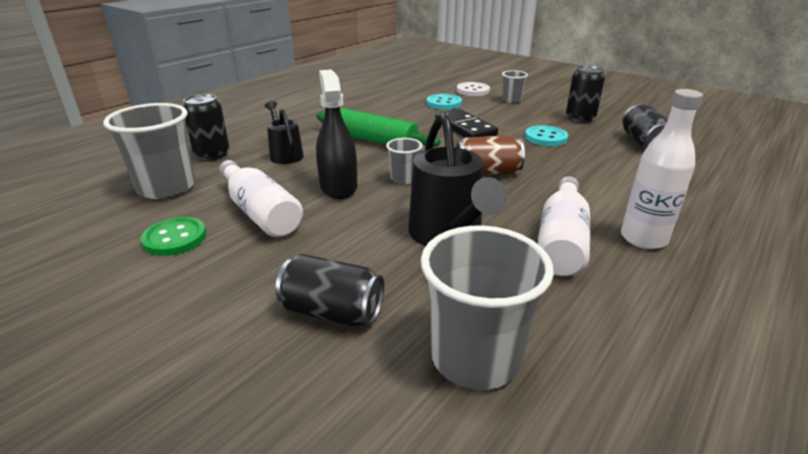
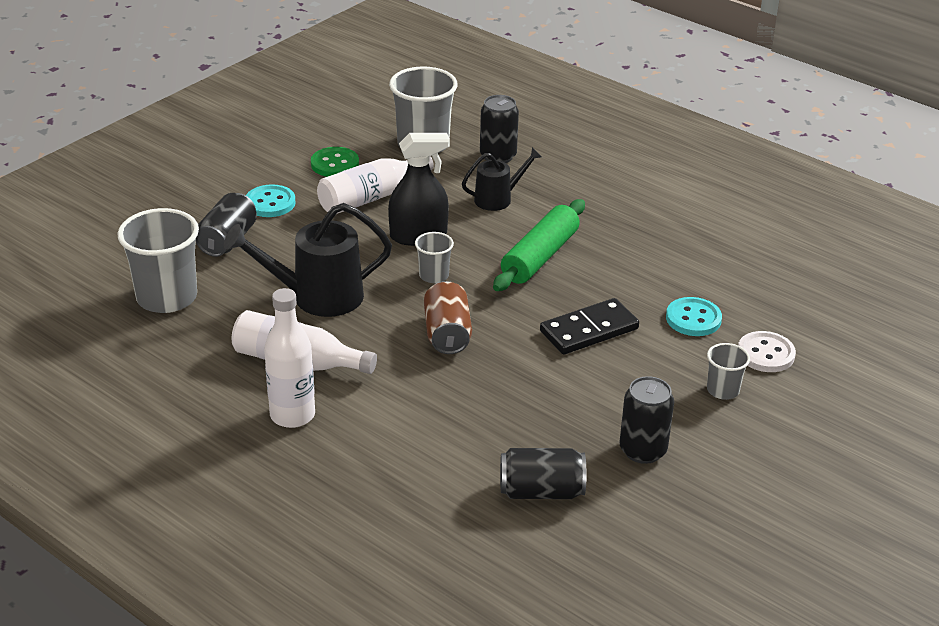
camera: 90 degrees right, 5 degrees up
(546, 137) = (557, 398): turquoise button -> turquoise button (270, 203)

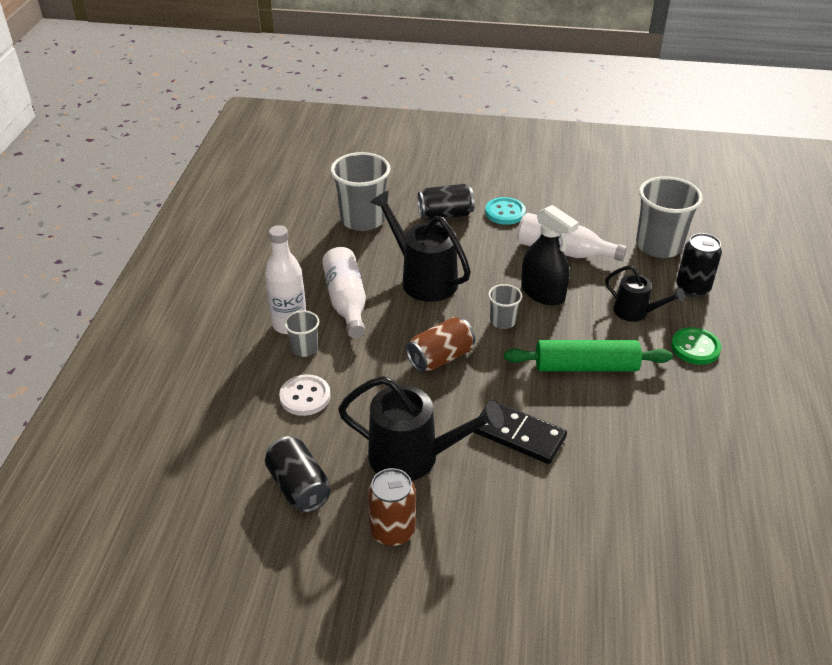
camera: 60 degrees right, 5 degrees up
(335, 164) = (582, 218): green button -> green button (695, 347)
(564, 402) = (414, 457): none -> black watering can
(643, 450) = (392, 531): black can -> brown can
(693, 319) = (599, 496): turquoise button -> none
(723, 390) = (516, 556): grey cup -> grey cup (304, 348)
(765, 354) = (597, 569): white button -> white button (305, 396)

